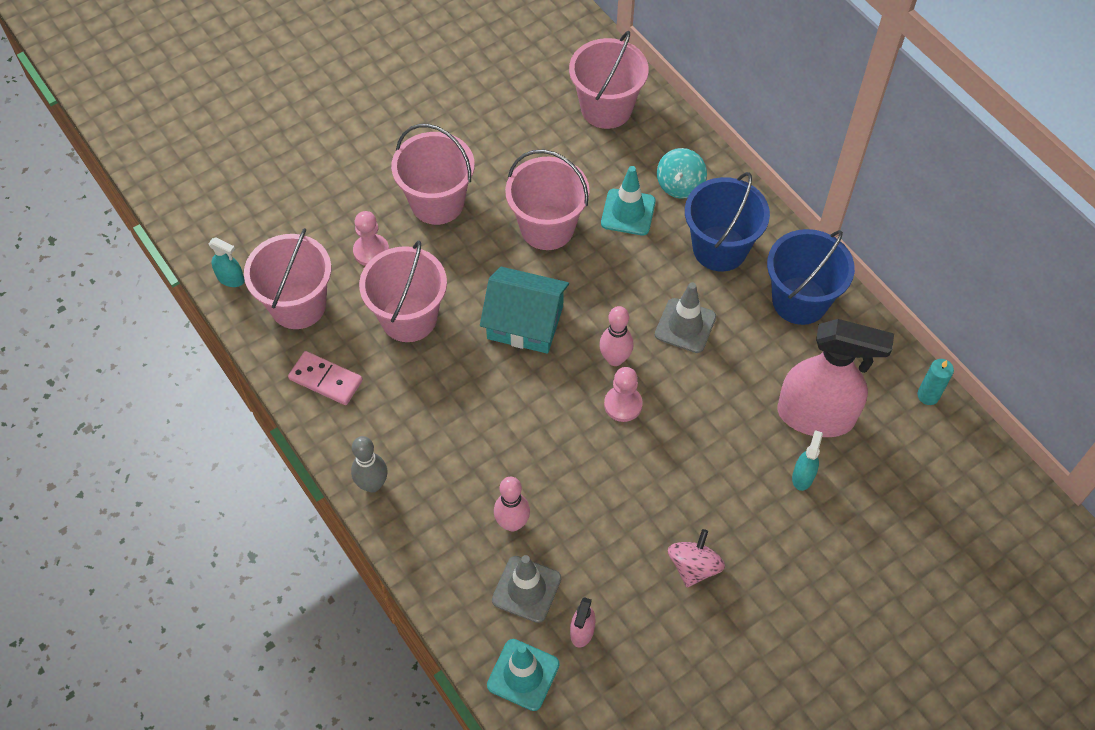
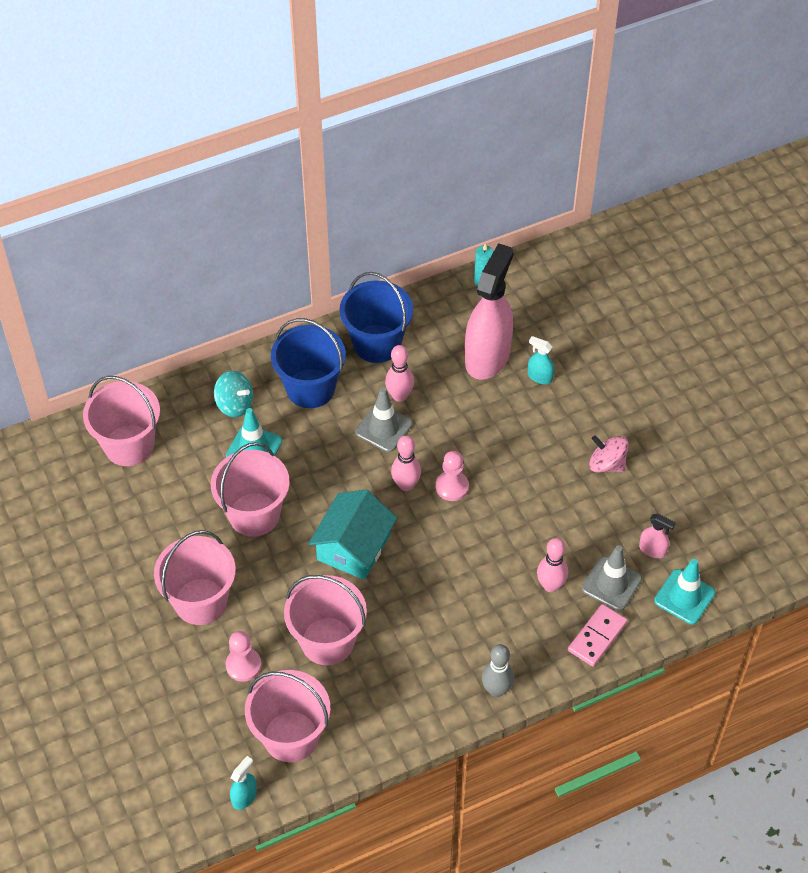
camera: 80 degrees left, 5 degrees down
(326, 380) = (380, 719): pink domino -> pink domino (597, 637)
(733, 334) = (399, 396): none -> pink bowling pin

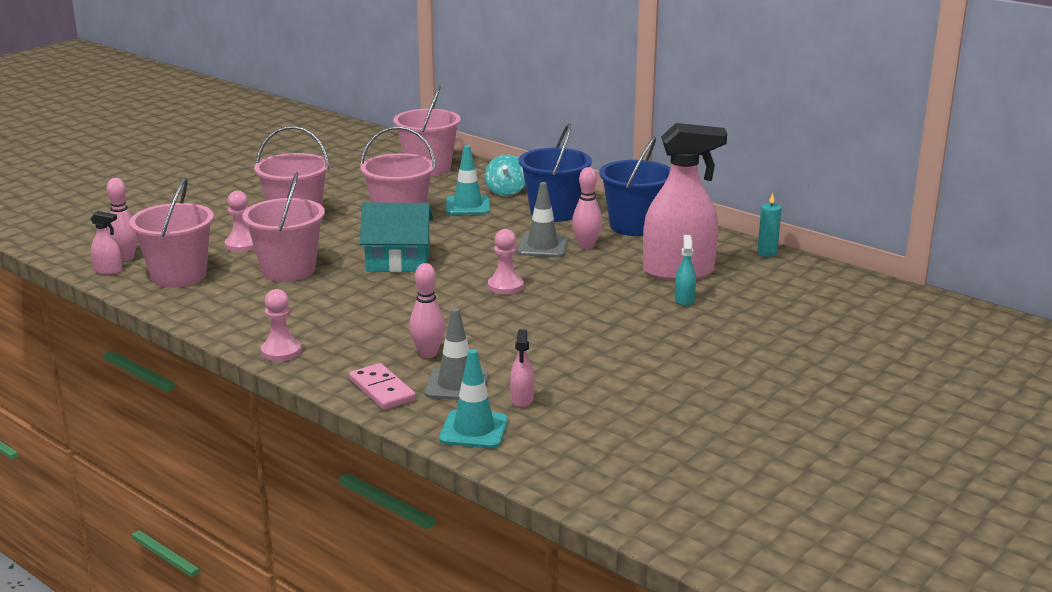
camera: 65 degrees right, 30 degrees down
(244, 797) = (108, 271): turquoise spray bottle -> pink spray bottle
(406, 485) = (488, 267): pink bowling pin -> pink bowling pin (126, 258)
(496, 690) = (281, 351): grey bowling pin -> pink pawn
(597, 637) = (382, 390): pink domino -> pink domino turned 45 degrees clockwise
(607, 464) = (611, 353): pink spinning top -> none

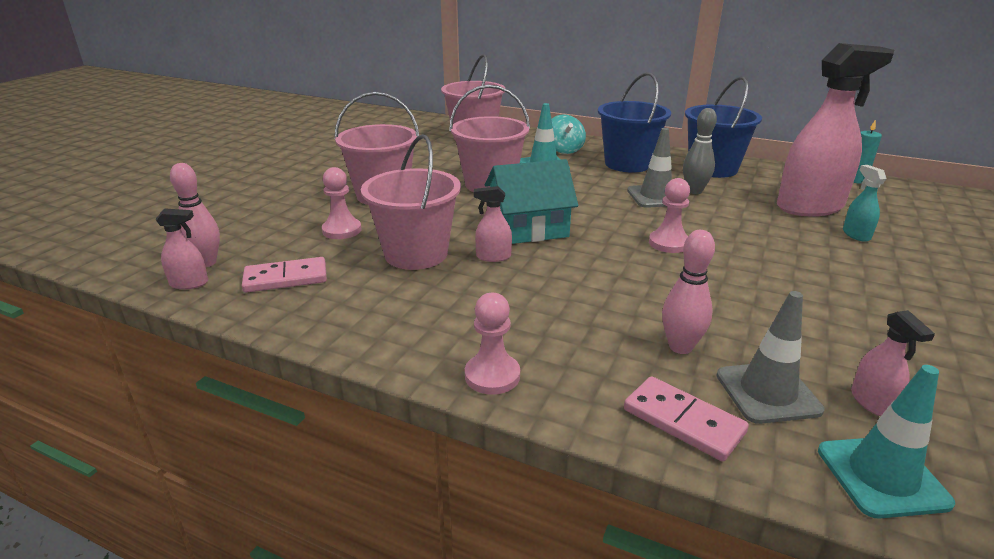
camera: 15 degrees left, 5 degrees up
(178, 276) = (286, 278): pink bucket -> pink domino
(348, 279) = (493, 257): none -> pink spray bottle
(586, 246) = (694, 191): pink bowling pin -> grey bowling pin

